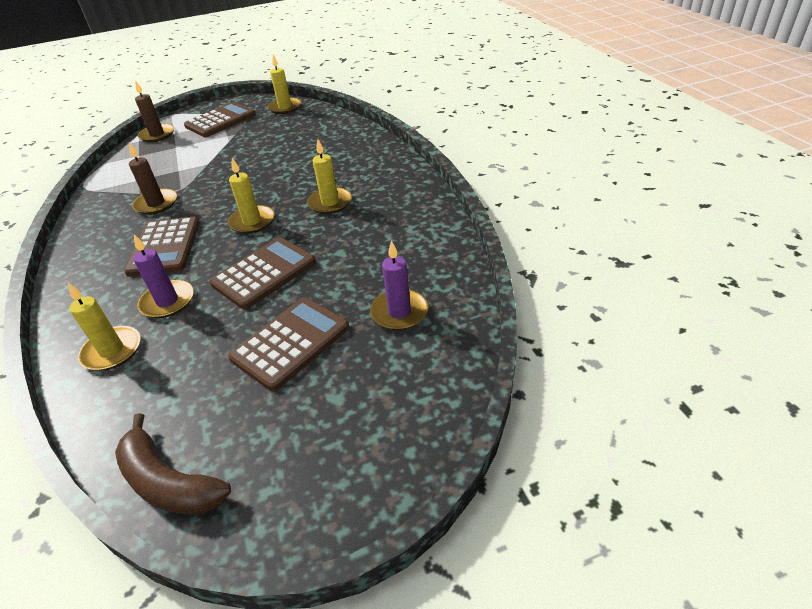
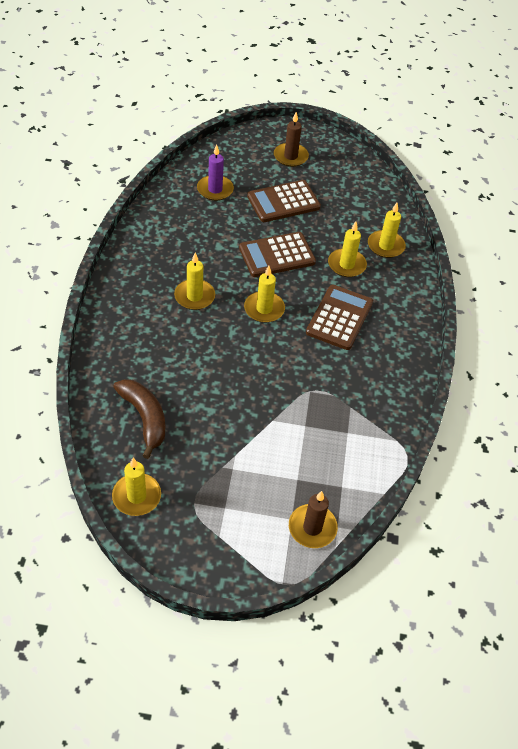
camera: 160 degrees left, 10 degrees up
(156, 204) = (336, 379): brown candle -> brown candle (290, 156)
(167, 301) = (346, 265): purple candle -> yellow candle
(168, 482) = (364, 169): brown banana -> brown banana (145, 418)
(220, 121) = (226, 514): brown calculator -> none

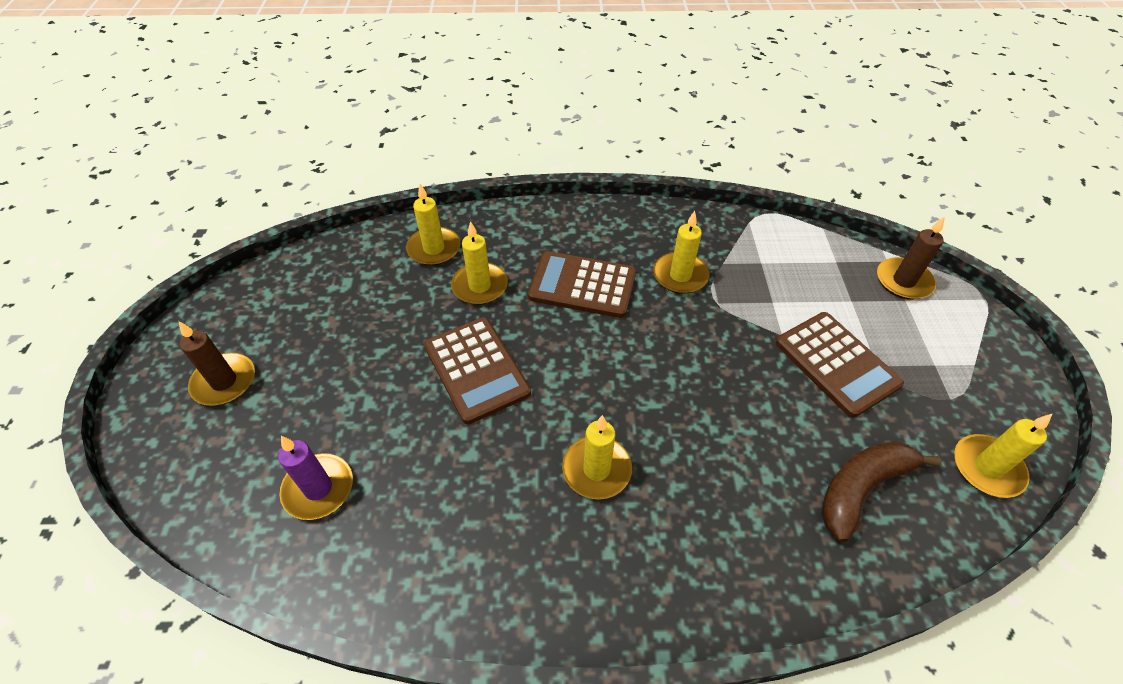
camera: 95 degrees left, 0 degrees up
(264, 309) = (593, 370): yellow candle -> yellow candle (680, 275)
(283, 202) = (347, 377): brown calculator -> brown calculator (836, 364)

